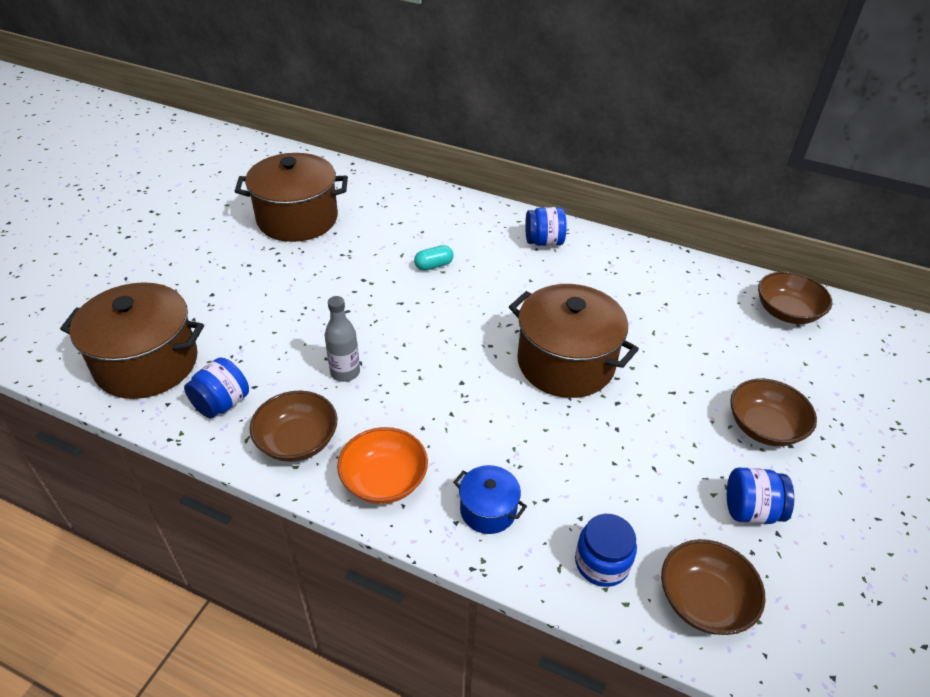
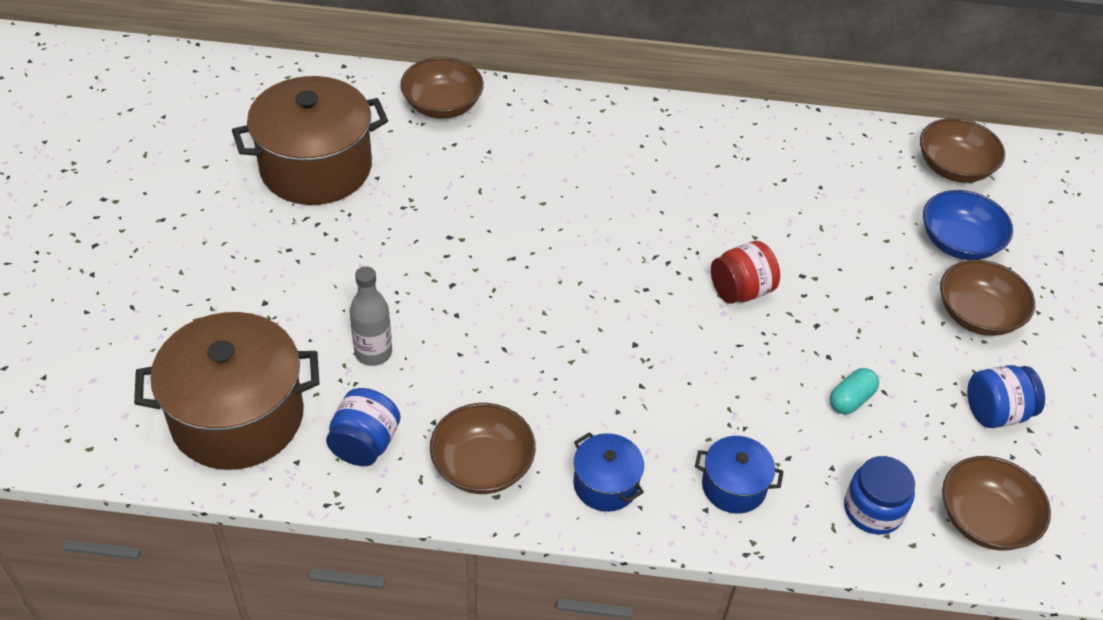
camera: 20 degrees left, 5 degrees up
(345, 372) = (492, 366): grey bottle -> grey bottle (373, 353)
(384, 480) = (605, 484): orange bowl -> blue pot
(405, 198) = (442, 105): none -> brown bowl
(434, 265) = (527, 197): turquoise capsule -> turquoise capsule (851, 399)
(544, 242) = (646, 133): blue jar -> none
(565, 363) = (741, 290): brown pot -> red jar
(769, 368) = (959, 242): none -> blue bowl

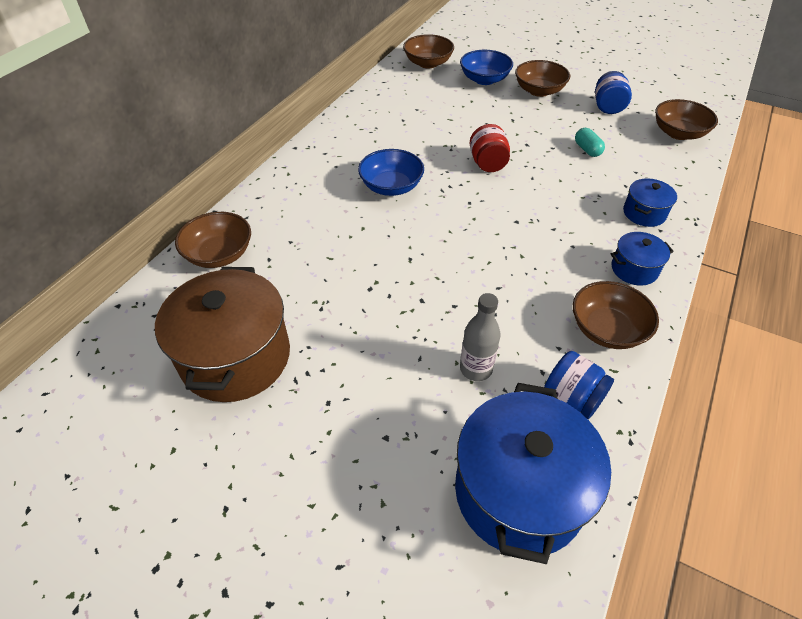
camera: 65 degrees left, 0 degrees up
(237, 417) = (519, 492): brown pot -> blue pot
(633, 207) = (391, 186): none -> blue bowl
(873, 510) = (668, 167): blue jar -> none

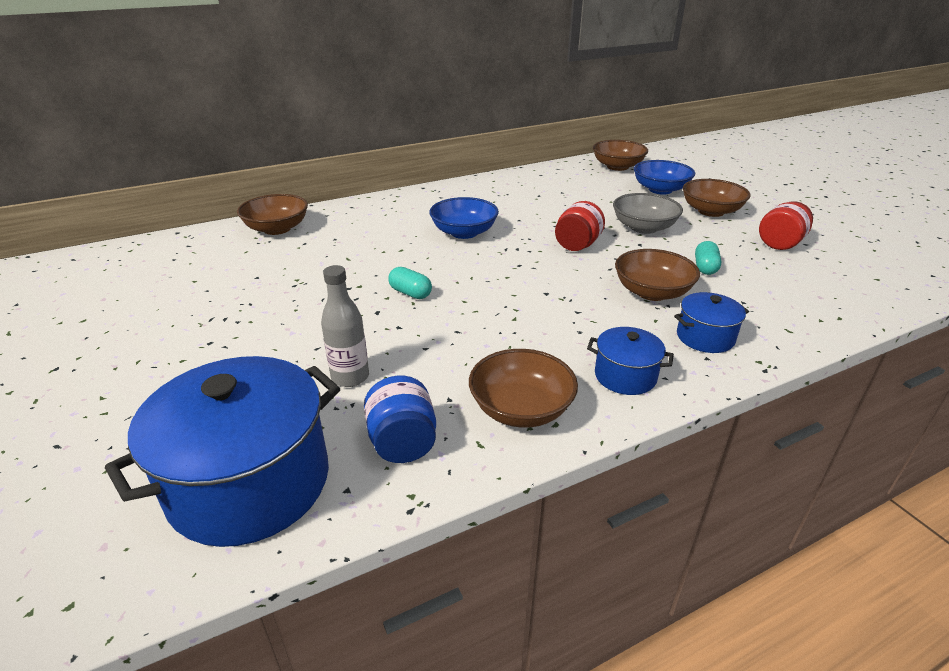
camera: 35 degrees right, 15 degrees down
(236, 357) = (196, 288): brown pot -> none
(424, 269) = (410, 293): none -> turquoise capsule
(513, 126) = (643, 228): none -> grey bowl
(608, 107) = (780, 243): blue jar -> red jar
(678, 133) = (851, 289): brown bowl -> brown bowl (652, 292)

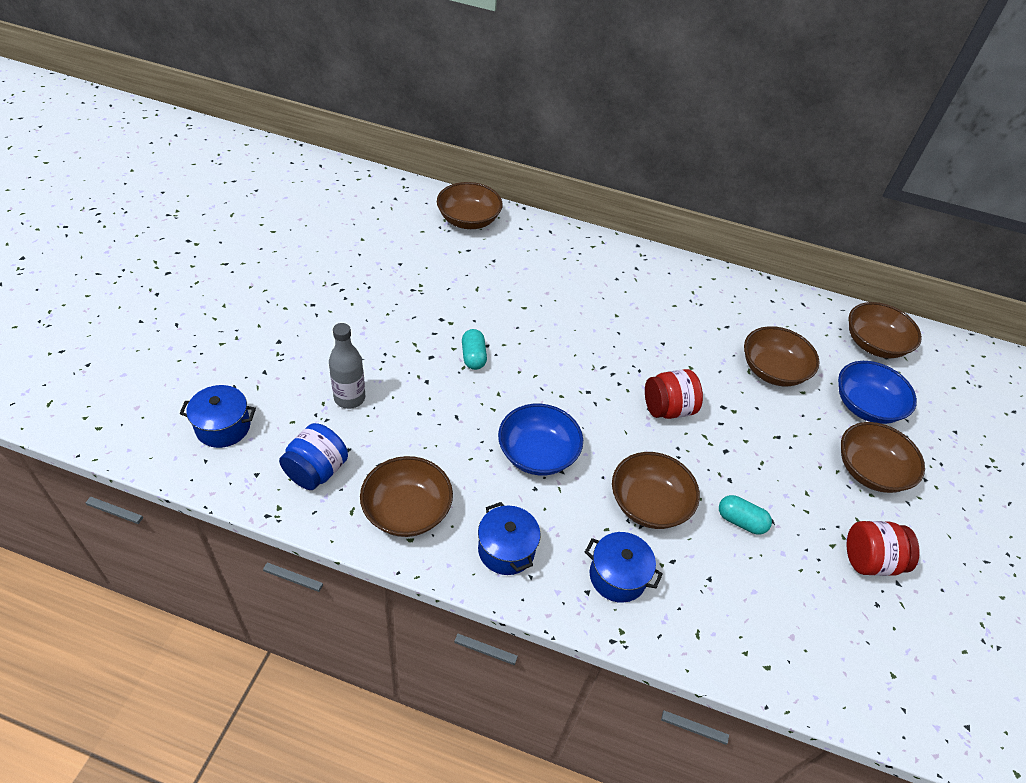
camera: 40 degrees right, 15 degrees up
(250, 483) = (223, 427): blue pot -> blue pot, size x0.48
(464, 232) = (596, 324): blue bowl -> blue bowl (537, 453)
(595, 200) = (772, 370): none -> brown bowl
(643, 228) = (762, 436): grey bowl -> none
(705, 267) = (740, 521): turquoise capsule -> turquoise capsule turned 60 degrees clockwise

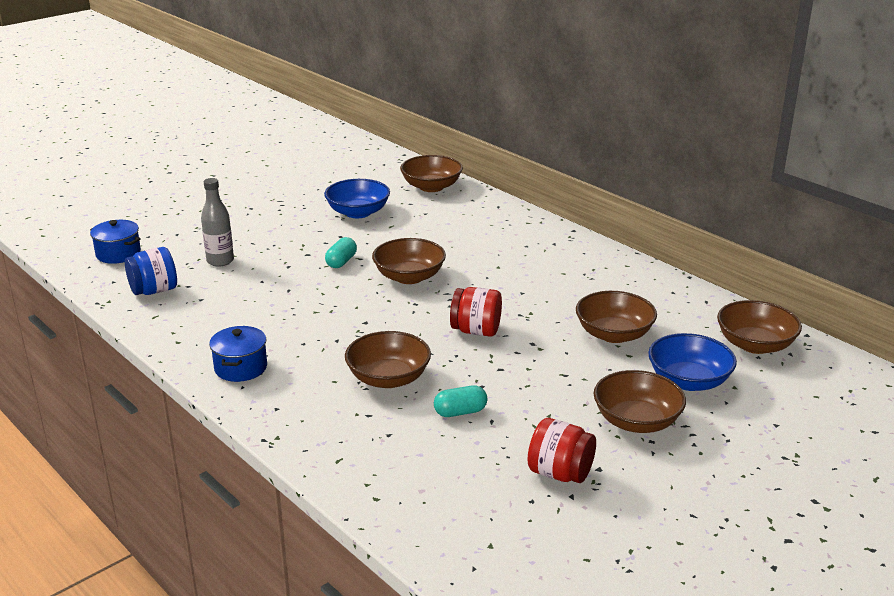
camera: 35 degrees right, 20 degrees down
(407, 510) = (193, 327): brown bowl -> brown bowl (409, 277)
(537, 453) = (328, 326): blue bowl -> blue bowl (358, 212)
(617, 576) = (311, 408): blue pot -> none
(740, 521) = (460, 412): turquoise capsule -> turquoise capsule turned 75 degrees counterclockwise

